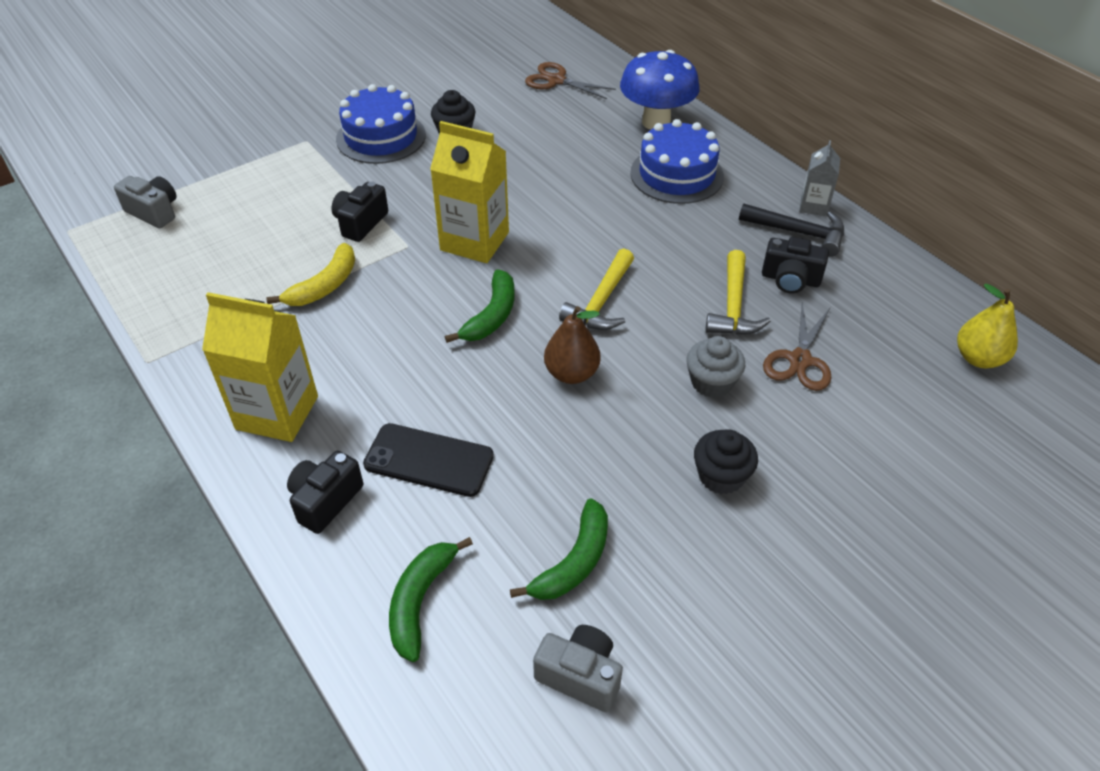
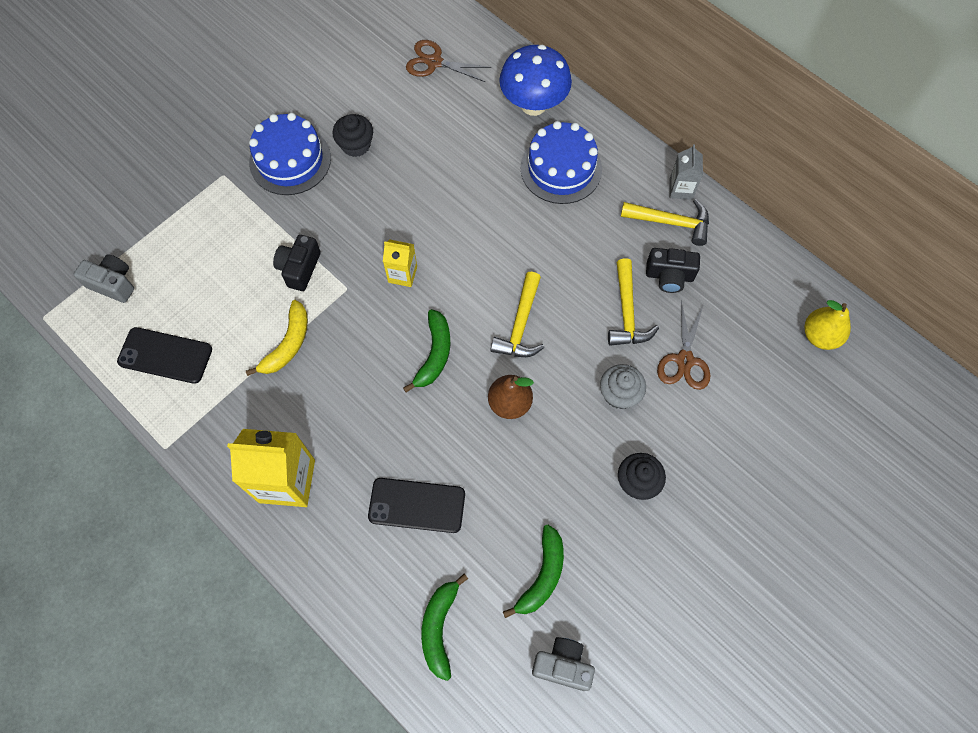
camera: 10 degrees left, 20 degrees up
(183, 278) = (165, 355): none -> black phone
(325, 501) = (348, 555): black camera -> none
(474, 241) = (402, 274): yellow carton -> yellow carton, size x0.54
(799, 233) = (671, 222): black hammer -> yellow hammer

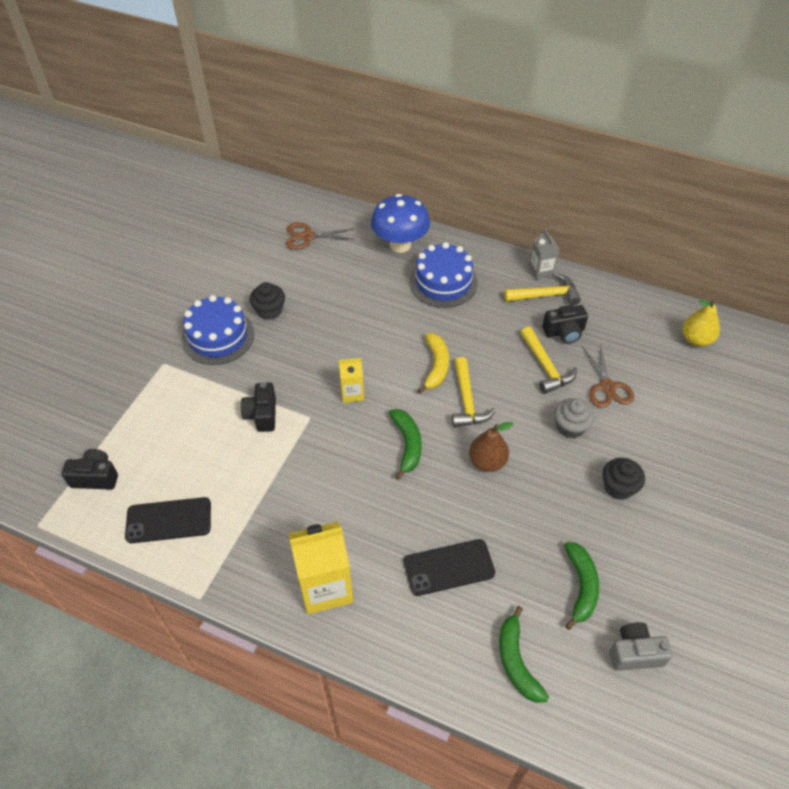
camera: 20 degrees left, 15 degrees down
(113, 284) = (95, 477): grey camera -> black camera
(288, 344) = (277, 476): yellow banana -> yellow banana (436, 366)

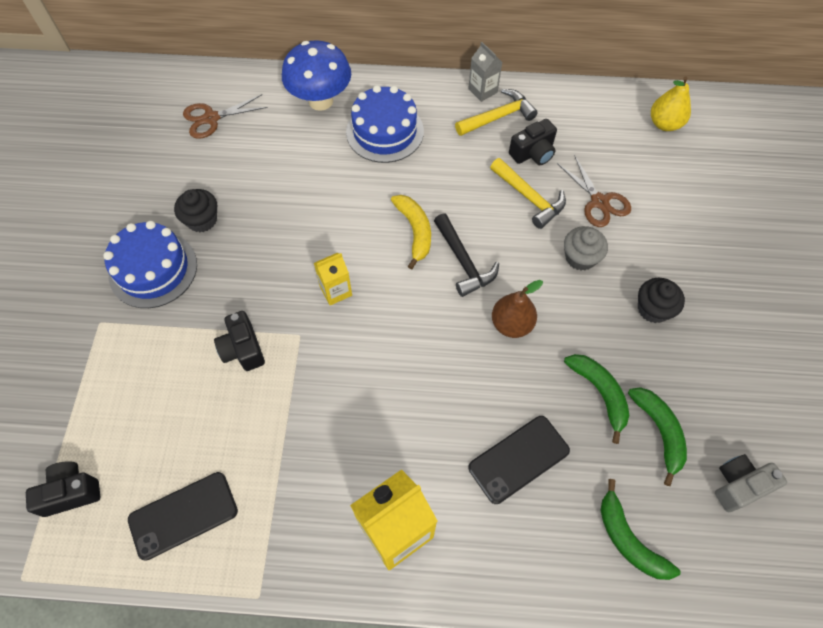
camera: 20 degrees left, 10 degrees up
(407, 444) = (419, 332): green banana -> green banana (600, 393)
(467, 401) = (463, 262): yellow hammer -> black hammer

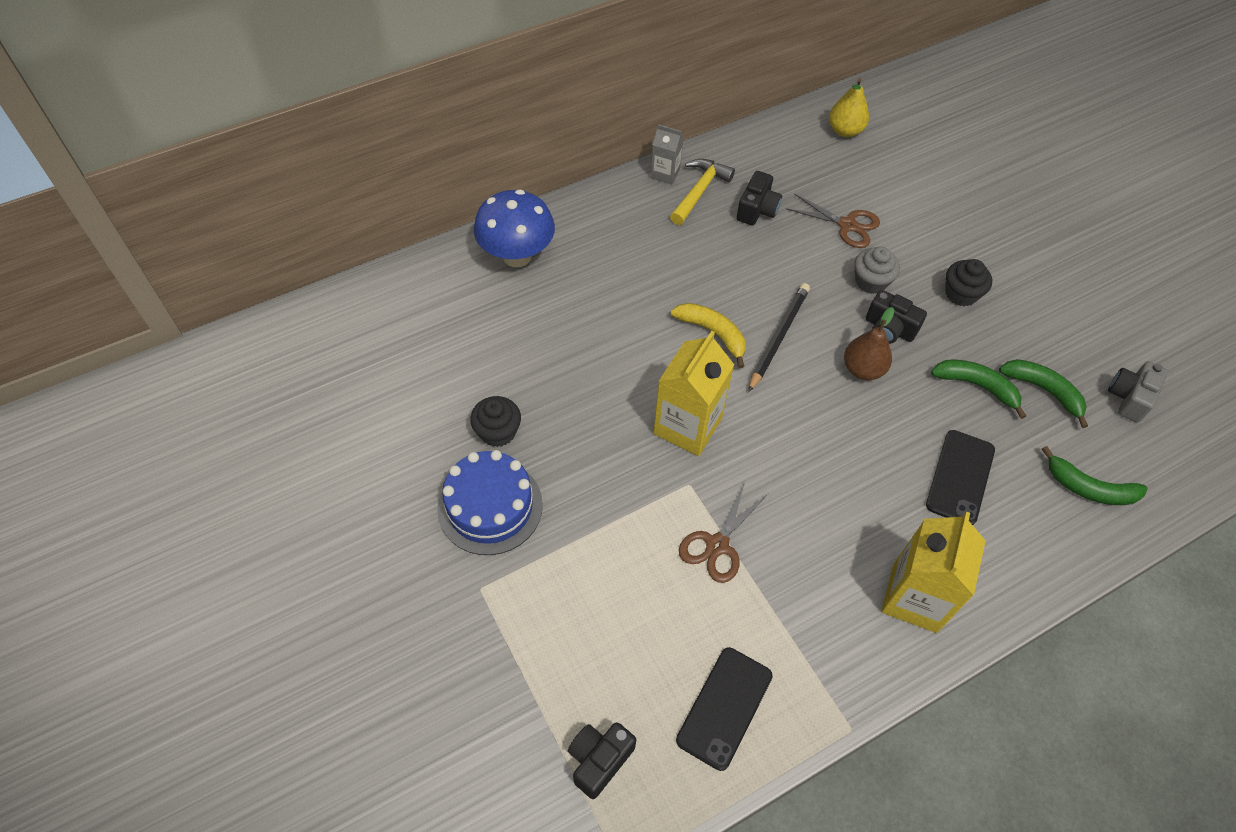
camera: 35 degrees left, 5 degrees down
(211, 118) = (416, 328): brown scissors -> brown scissors (717, 545)
(243, 349) = (647, 528): black camera -> black camera (889, 329)
(336, 291) = (687, 426): yellow carton -> yellow carton, size x1.85
(385, 131) = (606, 255): blue cake -> none
(463, 262) = (778, 337): black hammer -> black pencil
(529, 198) = (787, 251): yellow hammer -> none

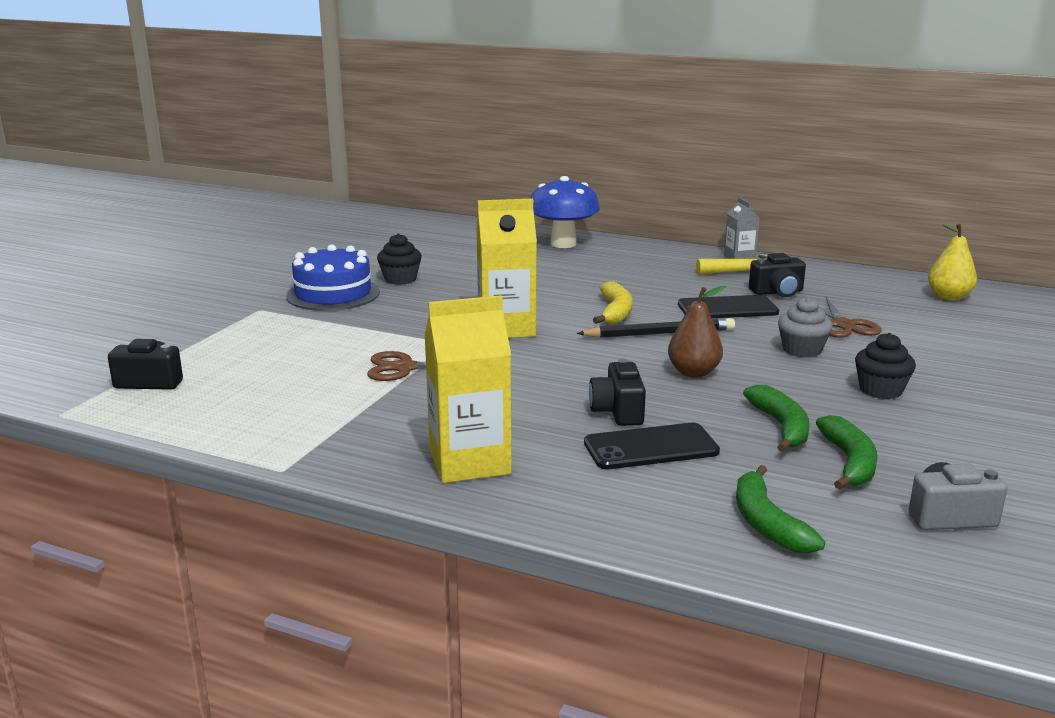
camera: 55 degrees right, 35 degrees down
(724, 707) = (247, 412): black phone -> black phone (727, 308)
(889, 329) = (764, 371): black camera -> black camera (618, 411)

